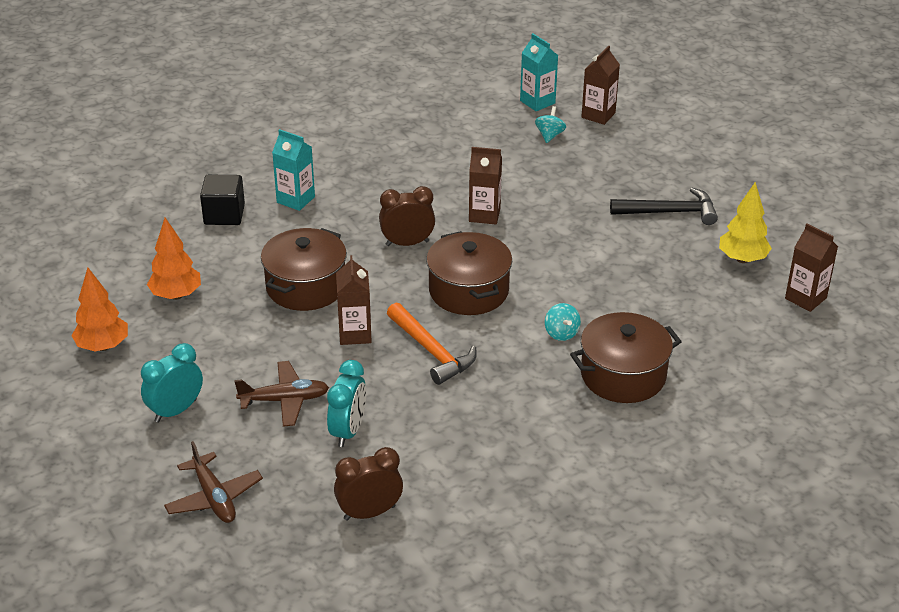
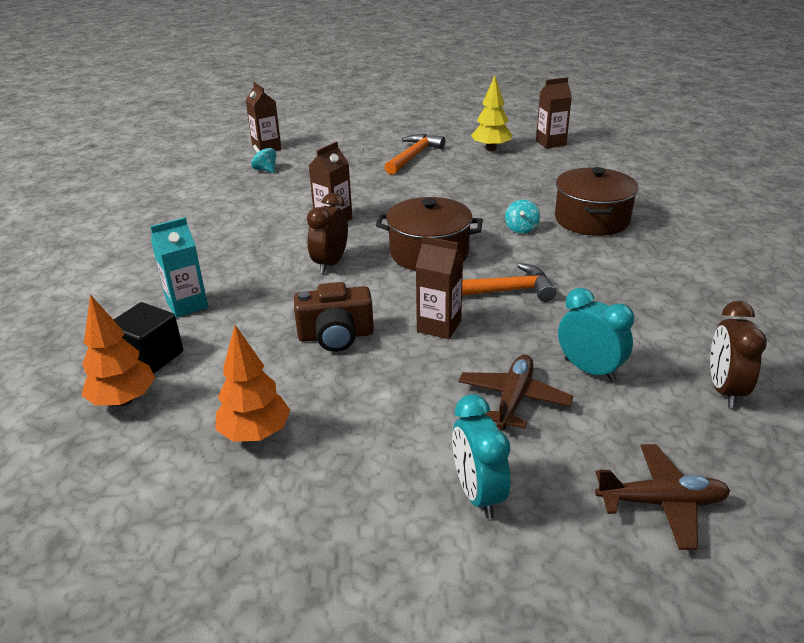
camera: 60 degrees left, 5 degrees down
(103, 346) = (294, 533): orange tree -> orange tree (124, 400)
(306, 286) = (336, 336): brown pot -> brown camera
(537, 102) = (216, 163): turquoise carton -> none
(561, 333) = (521, 229): turquoise spinning top -> turquoise spinning top turned 90 degrees clockwise
(670, 212) = (413, 156): black hammer -> orange hammer

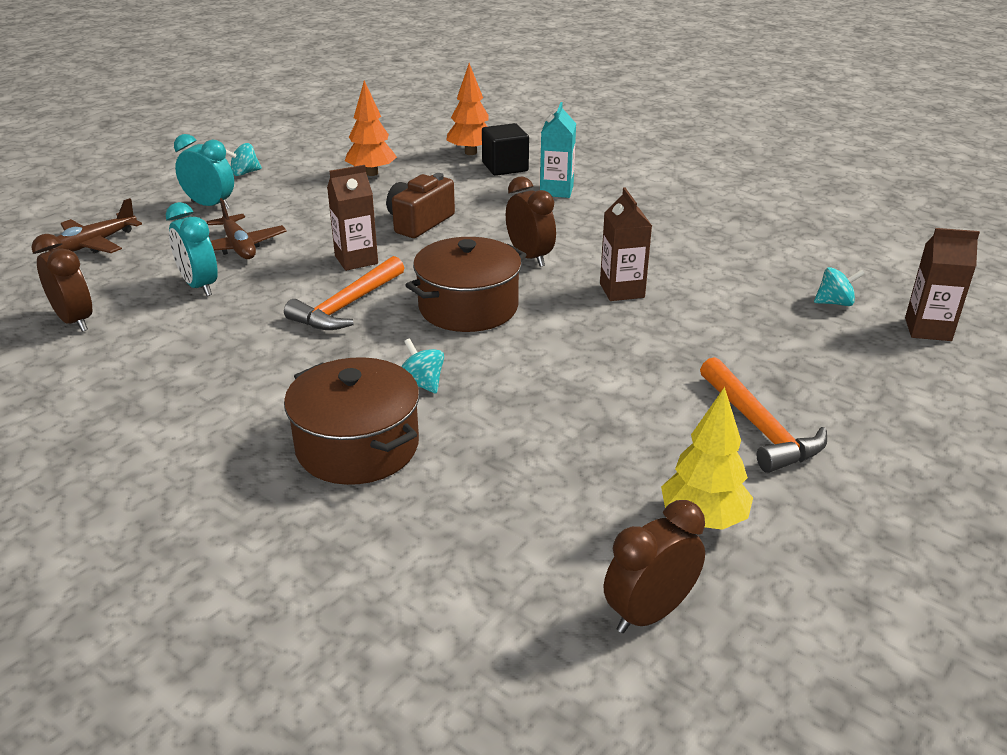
camera: 130 degrees right, 0 degrees up
(368, 545) = (245, 173): none -> turquoise spinning top
(551, 143) = (649, 613): brown carton -> brown clock
(589, 370) = (199, 286): turquoise clock -> turquoise clock turned 60 degrees clockwise

